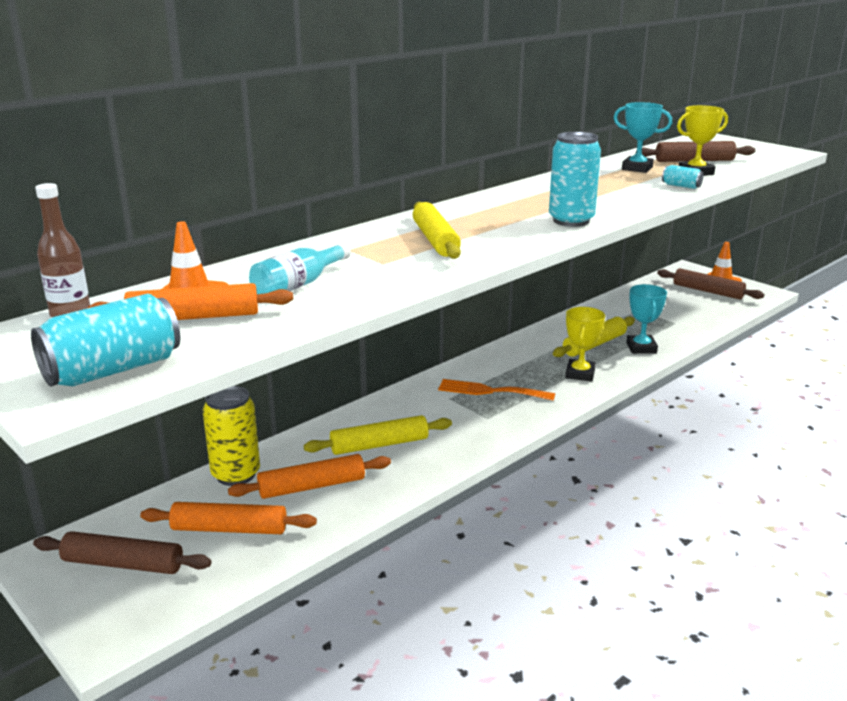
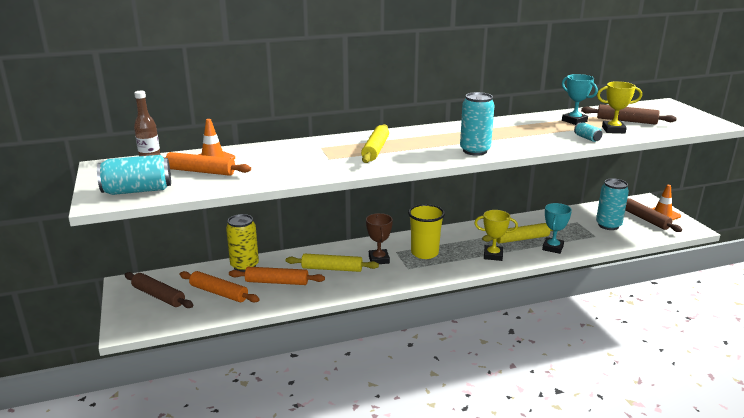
camera: 25 degrees right, 0 degrees up
(298, 285) = (270, 163): turquoise bottle -> none
(435, 415) = (379, 259): none -> brown trophy
(490, 391) = (424, 253): orange fork -> yellow cup
(580, 374) = (493, 255): yellow trophy -> yellow trophy turned 60 degrees clockwise
(676, 307) = (608, 225): none -> turquoise can

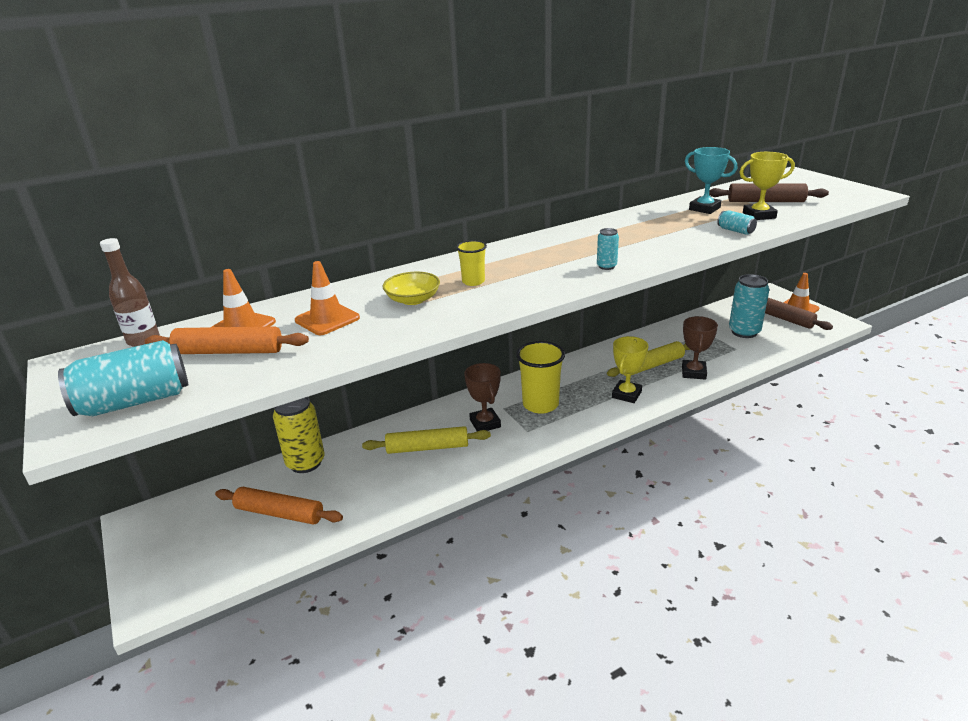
camera: 10 degrees left, 5 degrees up
(158, 296) = (191, 534): brown rolling pin -> none
(268, 161) = (327, 319): none -> orange traffic cone
(277, 282) = (358, 481): orange rolling pin -> none
(329, 156) = (413, 300): none -> yellow bowl
(375, 150) = (473, 281): yellow rolling pin -> yellow cup
(475, 151) = (606, 266): turquoise can -> turquoise can, size x0.48
(493, 255) = (626, 394): yellow trophy -> yellow trophy turned 60 degrees counterclockwise
(552, 248) = (693, 372): turquoise trophy -> brown trophy

